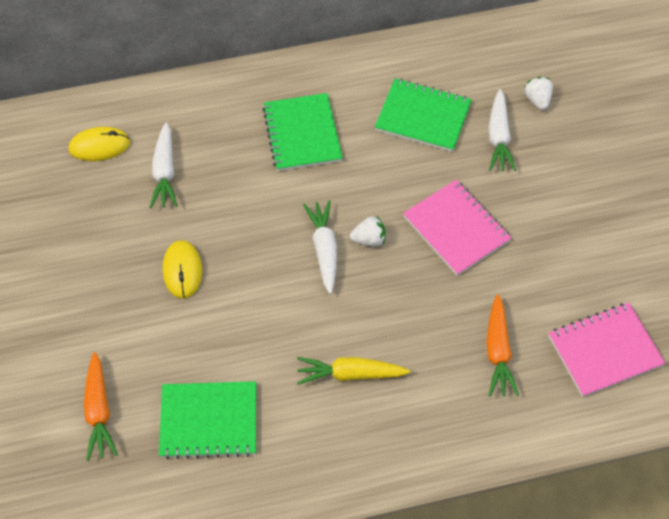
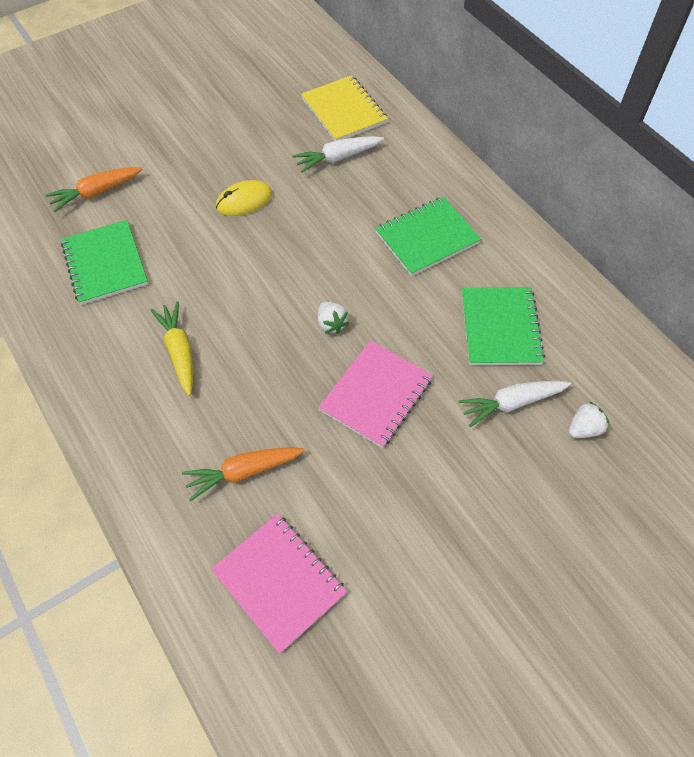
camera: 70 degrees right, 0 degrees up
(99, 146) = (344, 111): yellow mouse -> yellow notebook
(324, 249) = (306, 292): white carrot -> none

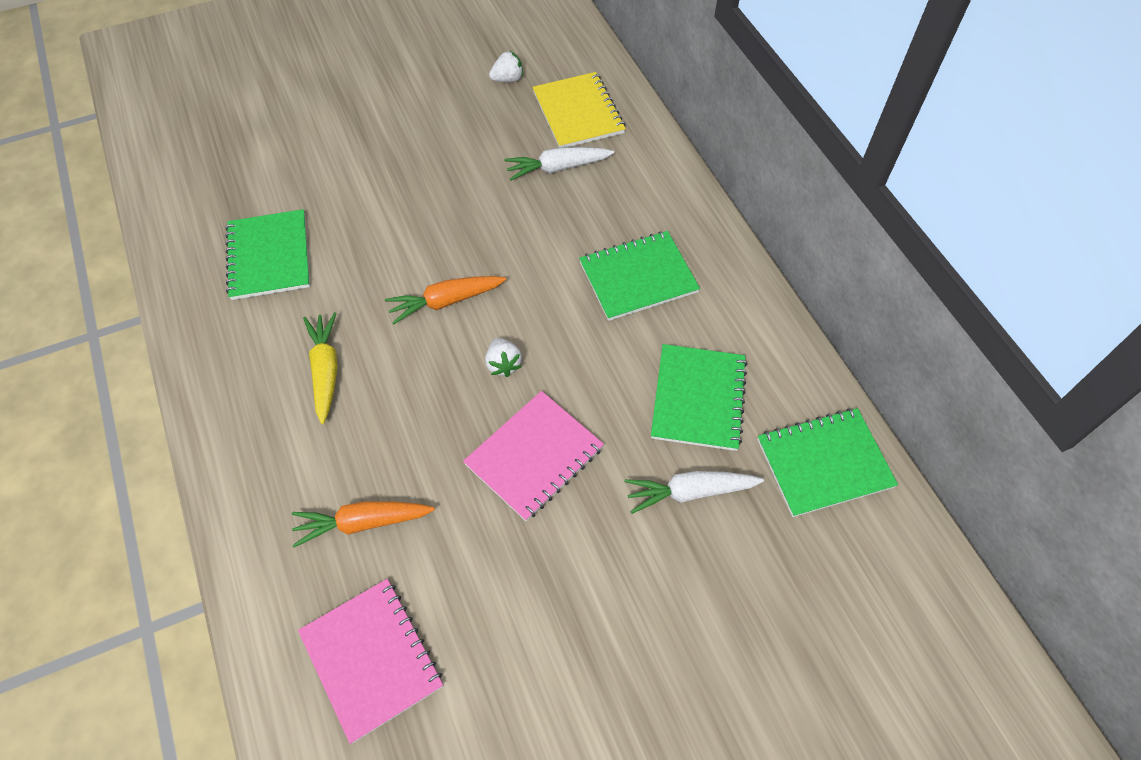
camera: 10 degrees right, 0 degrees up
(96, 192) = (279, 173): orange carrot -> orange carrot (445, 301)
(244, 201) = (439, 204): yellow mouse -> none
(584, 429) = (768, 537): white strawberry -> white strawberry (507, 79)
(614, 363) = (824, 463): none -> green notebook

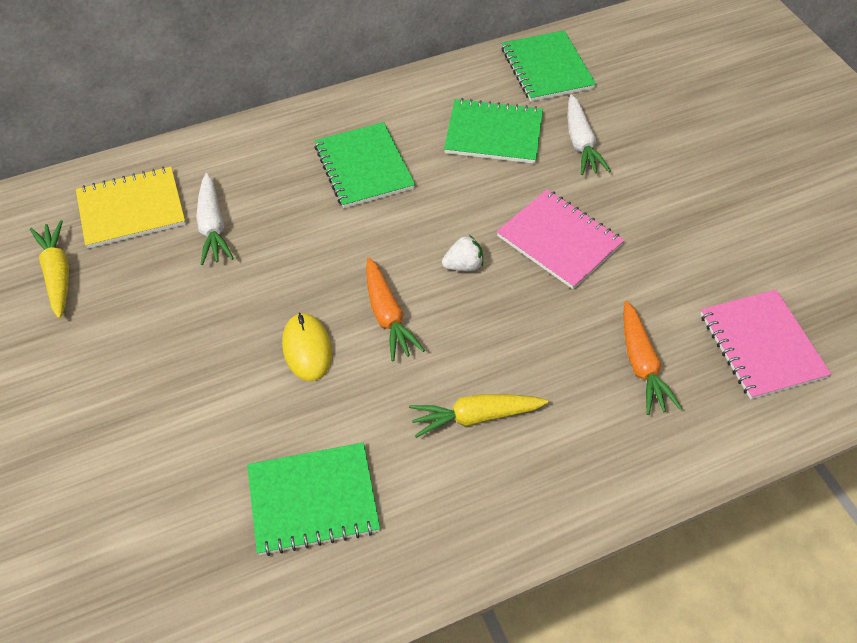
camera: 90 degrees left, 5 degrees down
(371, 659) = (761, 345): pink notebook -> pink notebook turned 75 degrees counterclockwise
(415, 244) = (307, 348): none -> yellow mouse
(507, 79) = (58, 274): white strawberry -> yellow carrot

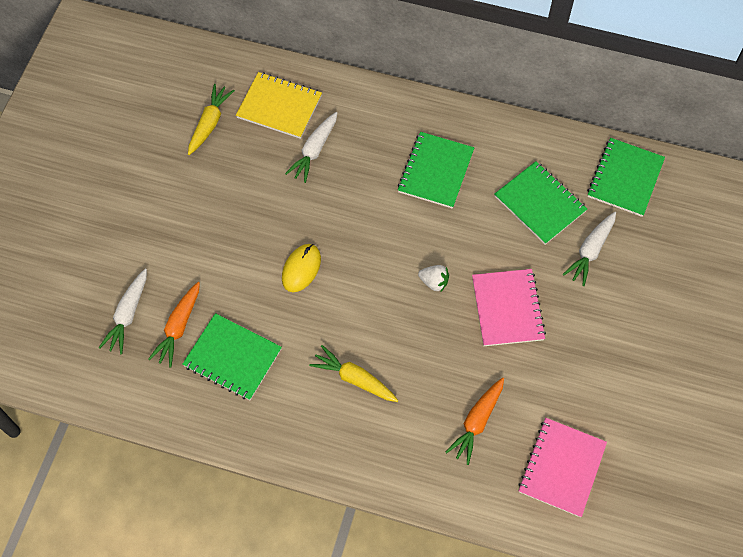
camera: 40 degrees right, 10 degrees up
(129, 551) = (128, 315): none -> white carrot
(387, 316) = (361, 281): orange carrot -> orange carrot (178, 327)

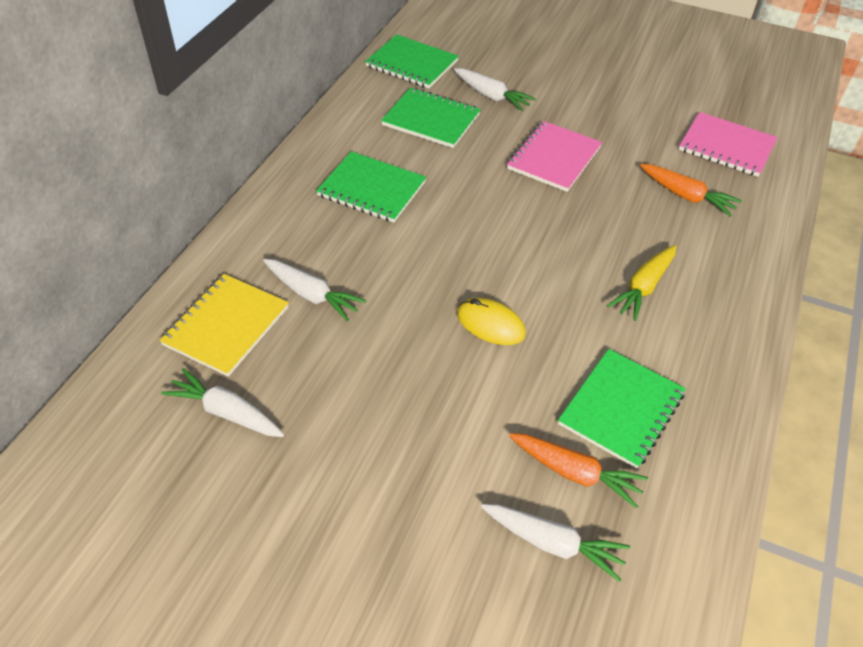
camera: 85 degrees left, 15 degrees down
(210, 123) = (226, 412): yellow carrot -> white carrot
(434, 282) = (518, 207): white strawberry -> none
(507, 308) = (554, 158): pink notebook -> pink notebook turned 60 degrees counterclockwise
(539, 204) = (431, 120): green notebook -> green notebook turned 60 degrees clockwise

